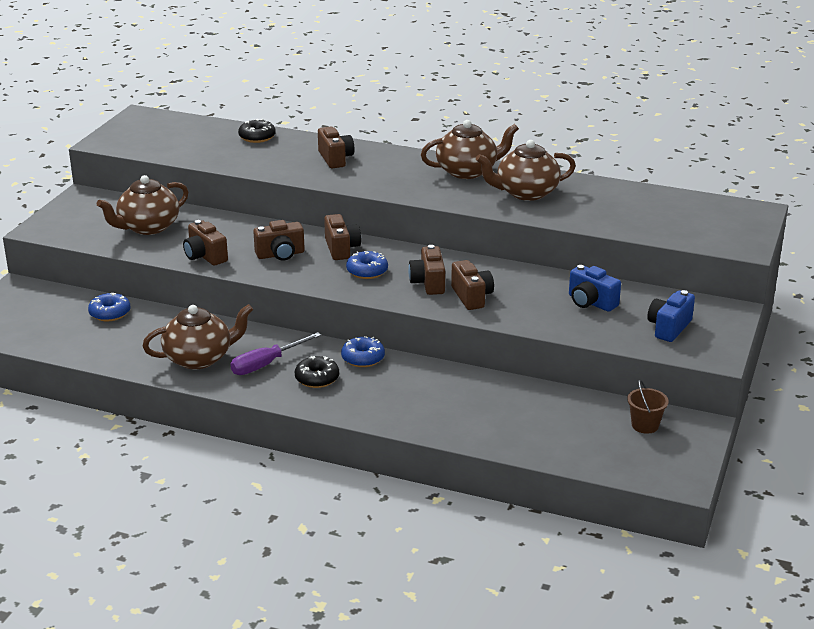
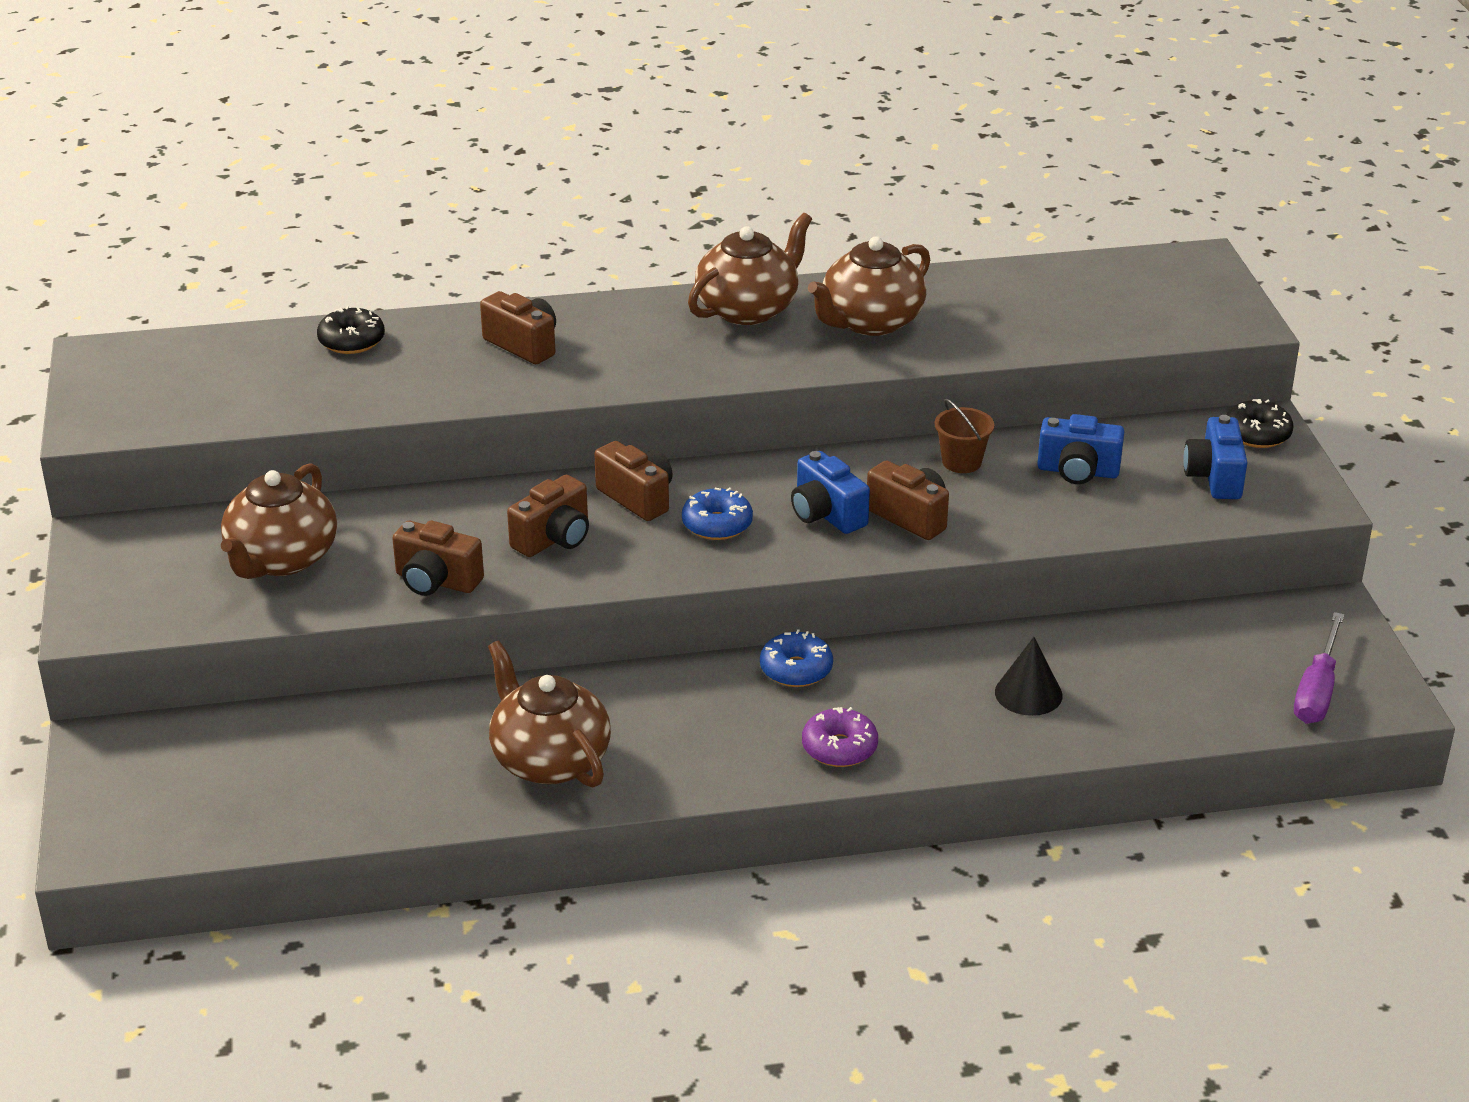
camera: 30 degrees left, 5 degrees up
(110, 313) = (317, 734): blue donut -> none
(199, 358) = (549, 760): brown teapot -> brown teapot turned 75 degrees counterclockwise
(266, 364) = (663, 732): purple screwdriver -> purple screwdriver (1317, 691)
(317, 378) = (763, 728): black donut -> black donut (1257, 434)
(344, 400) = (839, 748): none -> purple donut
(428, 283) = (826, 514): brown camera -> blue camera
(473, 408) = (1028, 693): none -> black cone
(645, 425) = (1268, 635): brown bucket -> brown bucket (961, 462)

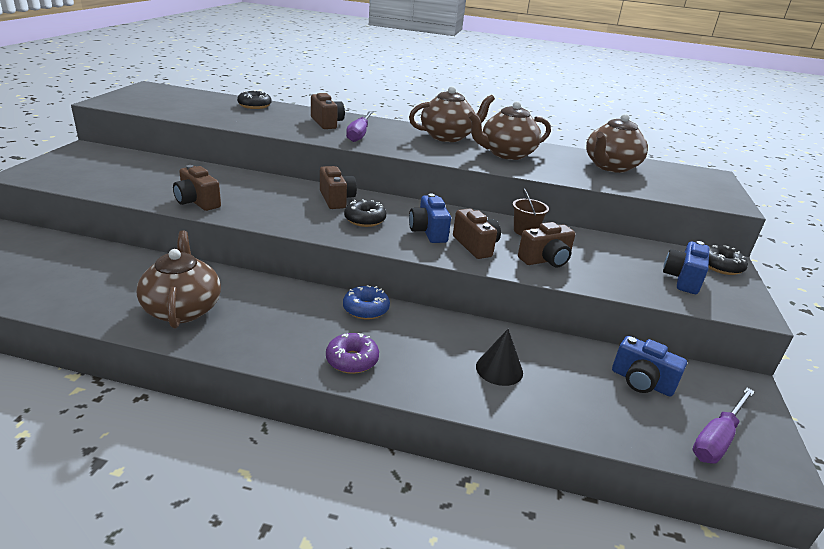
camera: 20 degrees right, 5 degrees down
(281, 559) = (142, 175): brown teapot -> brown teapot (610, 167)
(554, 538) = (276, 203): brown camera -> brown camera (545, 260)
(605, 357) = (359, 134): none -> purple screwdriver
(717, 524) = (365, 220): blue donut -> black donut
(1078, 471) = (593, 253): blue camera -> blue camera (641, 382)

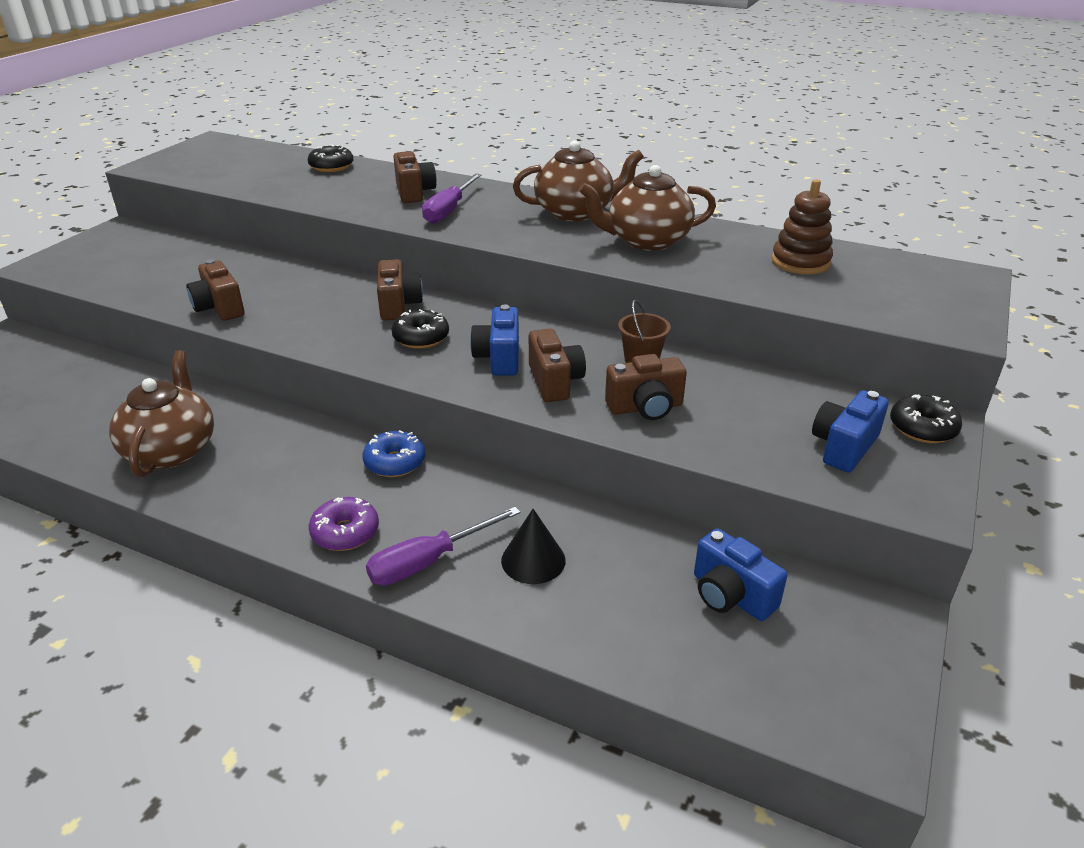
camera: 15 degrees right, 5 degrees up
(610, 167) = (800, 262): brown teapot -> brown stacking toy
(717, 439) = (799, 690): purple screwdriver -> purple screwdriver (428, 561)

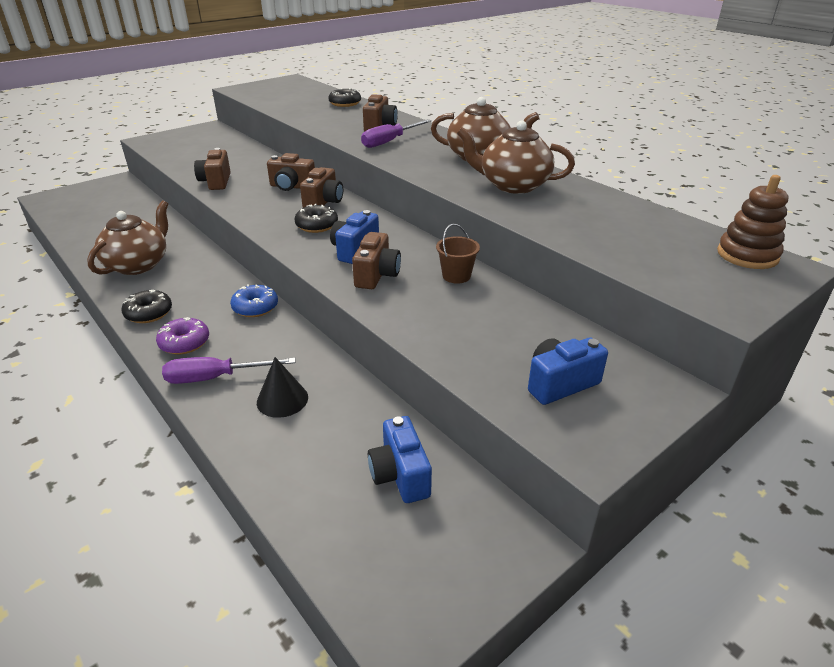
camera: 25 degrees right, 0 degrees up
(645, 407) = (425, 310): brown camera -> brown camera (291, 187)
(800, 262) = (628, 224): brown stacking toy -> brown stacking toy (747, 255)
(922, 428) = (650, 389): black donut -> black donut (149, 313)

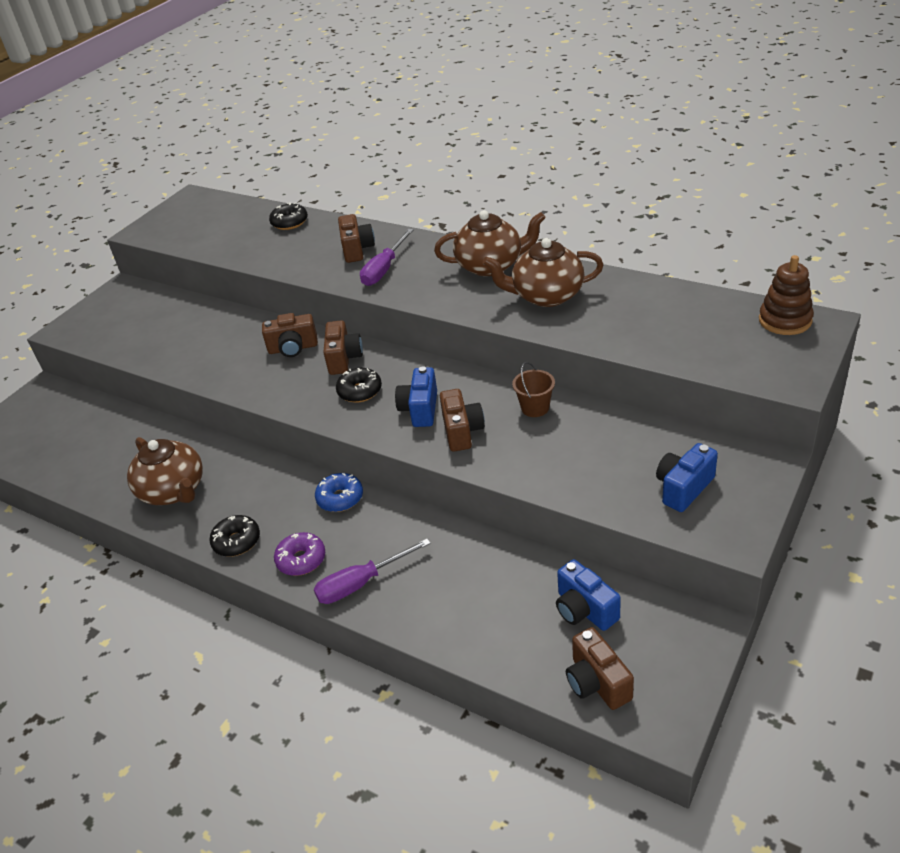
camera: 15 degrees left, 5 degrees up
(138, 265) = (173, 491): brown teapot -> brown teapot turned 135 degrees clockwise
(216, 182) = (203, 367): brown camera -> brown camera (597, 682)
(282, 399) = (438, 581): black cone -> none

